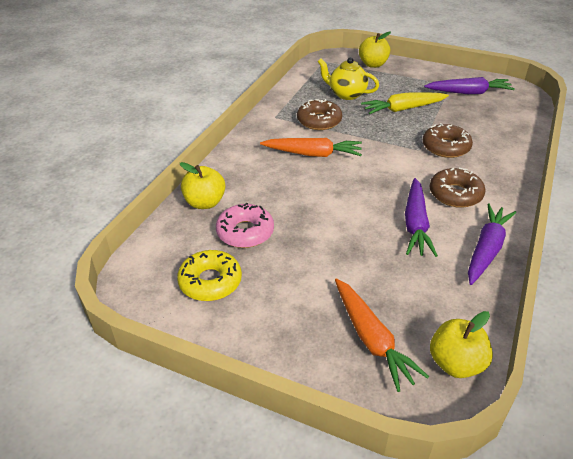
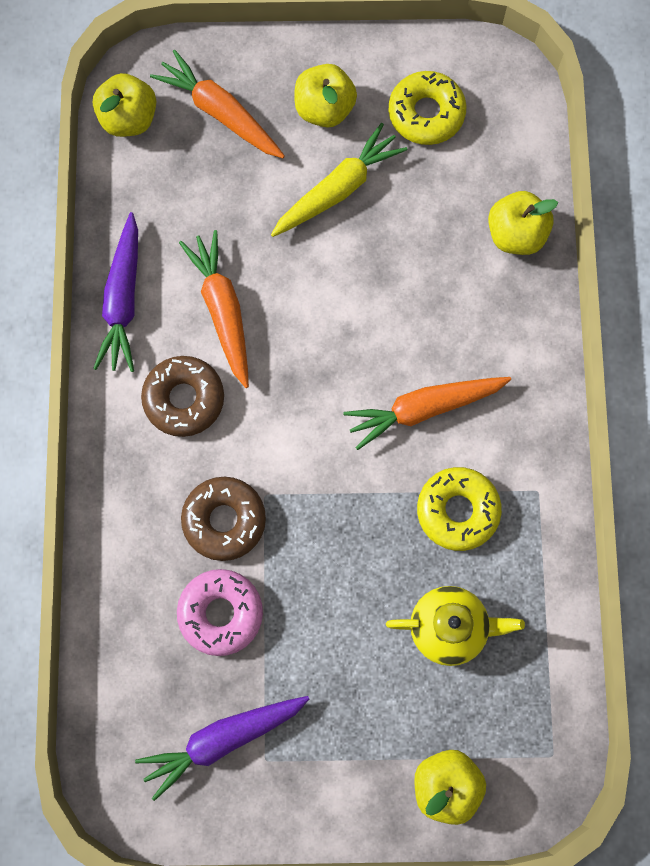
camera: 155 degrees right, 35 degrees up
(245, 232) = (431, 204): pink donut -> pink donut (221, 613)
(284, 311) = (324, 109): none -> yellow apple
(319, 121) = (457, 510): brown donut -> yellow donut
(403, 109) = (328, 617): yellow carrot -> yellow carrot (338, 189)
(415, 224) = (222, 310): purple carrot -> orange carrot

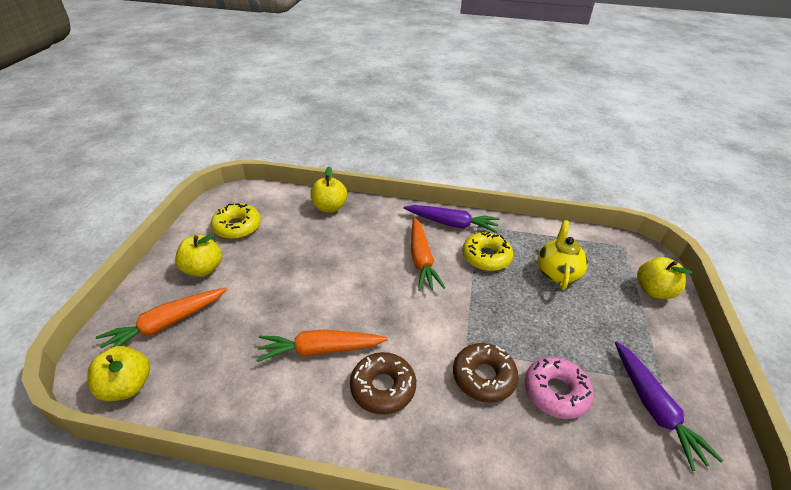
camera: 80 degrees left, 35 degrees down
(123, 300) = (284, 418): purple carrot -> purple carrot (451, 224)
(338, 189) = (262, 272): yellow carrot -> none

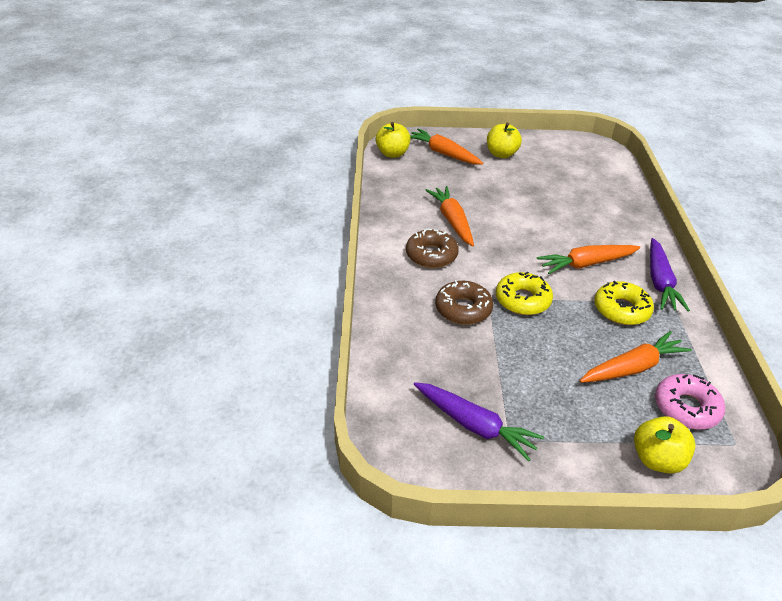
camera: 80 degrees right, 0 degrees up
(237, 227) = (558, 157): yellow donut -> yellow donut (522, 300)
(329, 207) = (622, 199): yellow apple -> none
(555, 392) = (465, 354): pink donut -> pink donut (686, 408)
(557, 273) = (632, 367): yellow teapot -> orange carrot
(654, 408) = (475, 425): purple carrot -> purple carrot turned 120 degrees counterclockwise

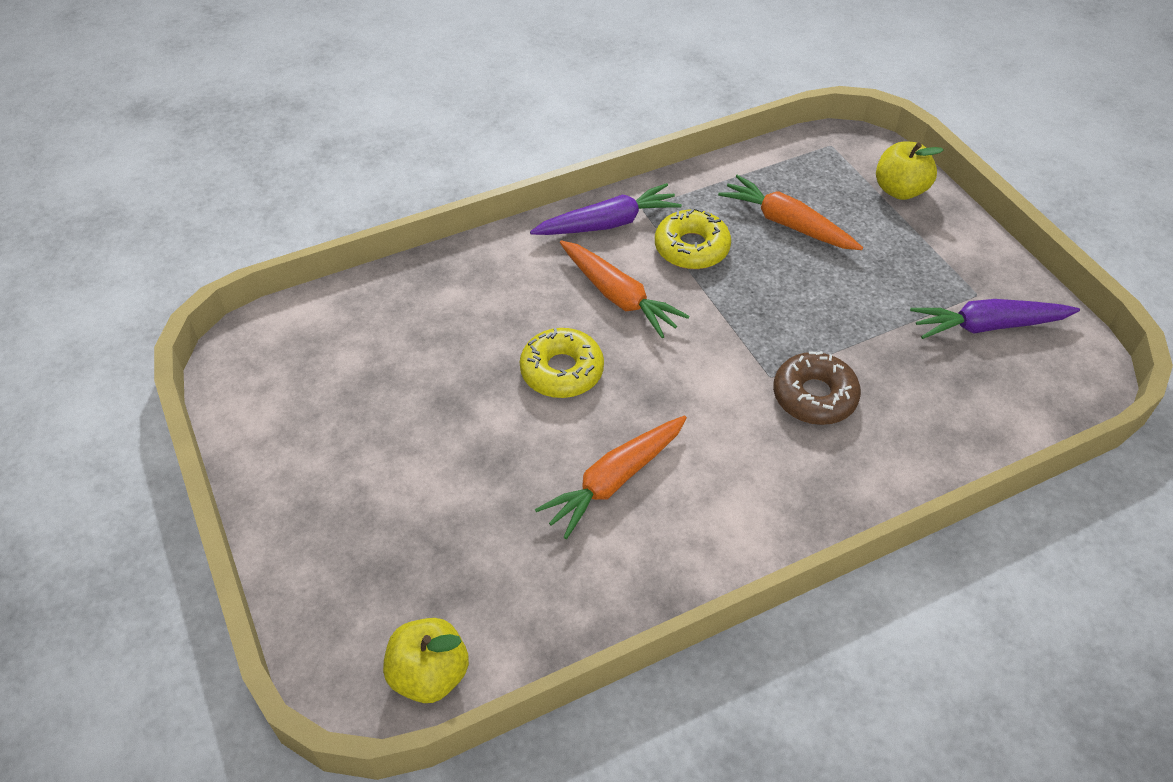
camera: 115 degrees left, 10 degrees up
(431, 255) = (725, 475): brown donut -> none
(443, 153) = (383, 579): orange carrot -> none
(475, 425) = (987, 326): purple carrot -> purple carrot turned 105 degrees counterclockwise
(501, 154) = (340, 481): yellow apple -> none
(522, 300) = (746, 341): yellow donut -> yellow donut (562, 371)
(686, 408) = (812, 179): pink donut -> none

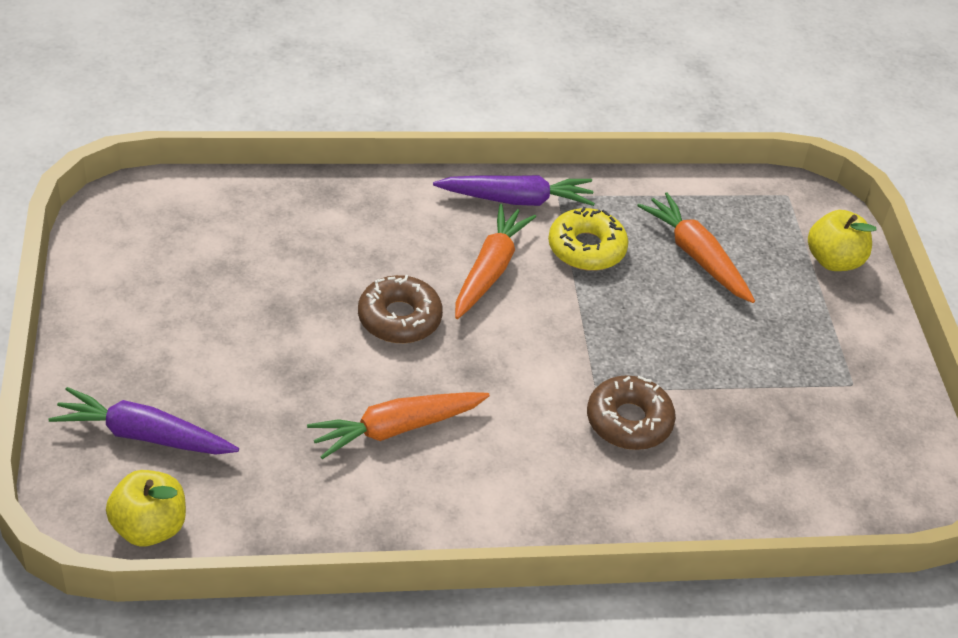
camera: 15 degrees right, 5 degrees down
(562, 371) = (399, 318): yellow donut -> brown donut
(618, 296) = (490, 270): orange carrot -> orange carrot turned 135 degrees counterclockwise
(987, 326) = (844, 417): purple carrot -> purple carrot (143, 435)

